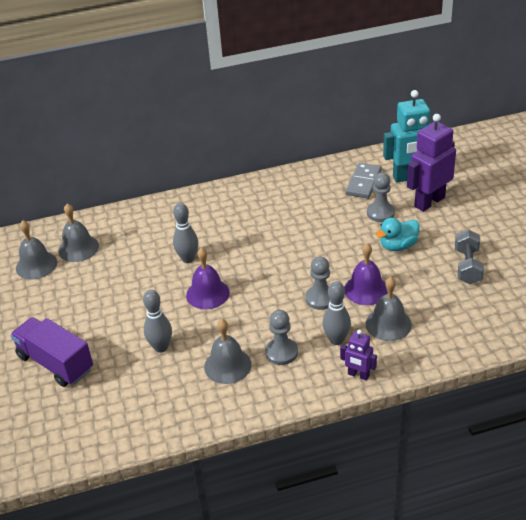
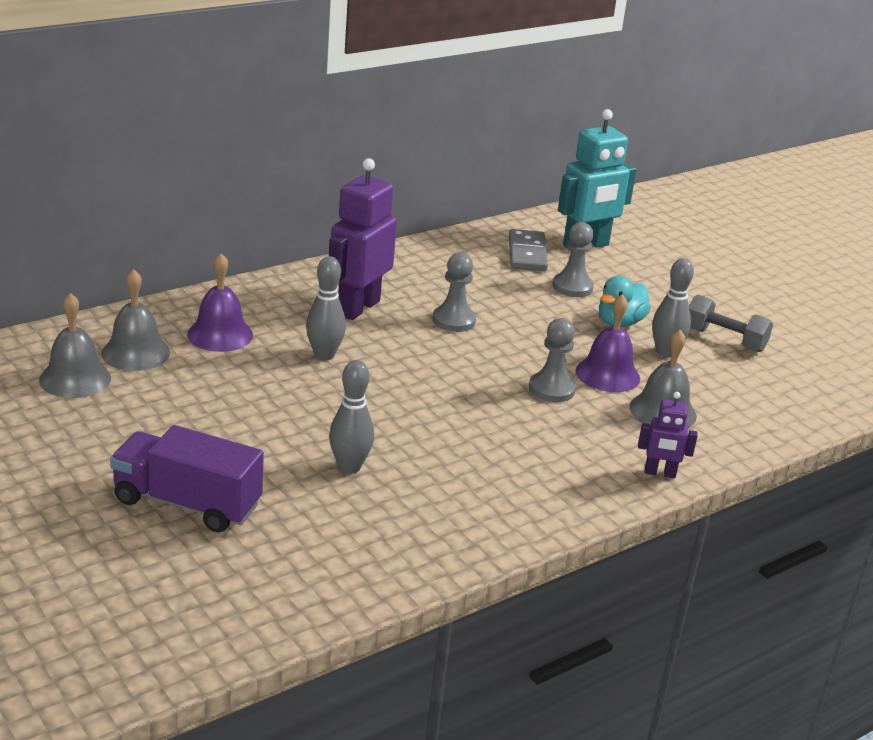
camera: 25 degrees left, 10 degrees down
(207, 293) = (381, 395): purple bell -> purple bell (220, 334)
(227, 365) = (466, 480): grey bell -> none
(281, 352) = (535, 457): grey pawn -> grey pawn (454, 320)
(336, 340) = (604, 435): grey bowling pin -> grey bowling pin (665, 352)
(429, 202) = (629, 271): purple robot -> purple robot (358, 307)
(467, 266) = (724, 340): grey dumbbell -> grey dumbbell turned 45 degrees counterclockwise

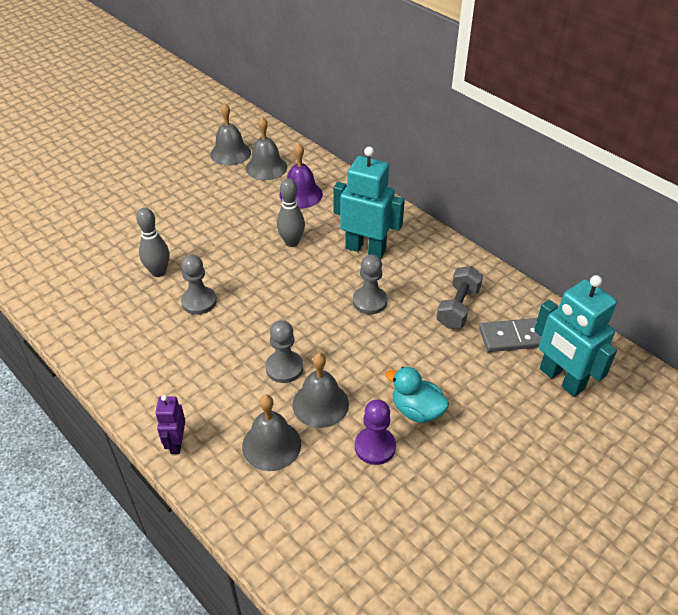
camera: 85 degrees right, 15 degrees up
(187, 503) = (113, 215): purple truck -> none
(358, 307) = (365, 249): purple robot -> turquoise robot
(572, 287) = (468, 373): grey pawn -> grey pawn (199, 301)
(607, 374) = (320, 404): purple bell -> grey bell
(665, 352) = (375, 447): grey bowling pin -> purple pawn
(724, 340) = (421, 498): grey dumbbell -> grey dumbbell (458, 307)

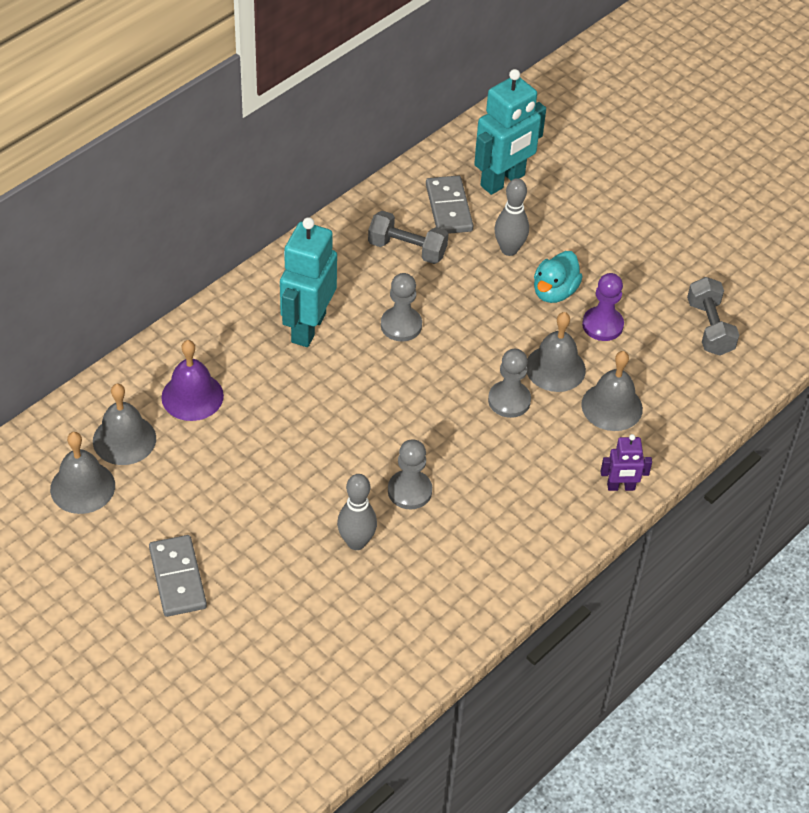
camera: 95 degrees left, 5 degrees up
(151, 192) = (178, 578): none -> grey domino
(291, 242) = (295, 402): grey bowling pin -> grey bowling pin (509, 249)
(374, 548) = (709, 328): none -> grey dumbbell

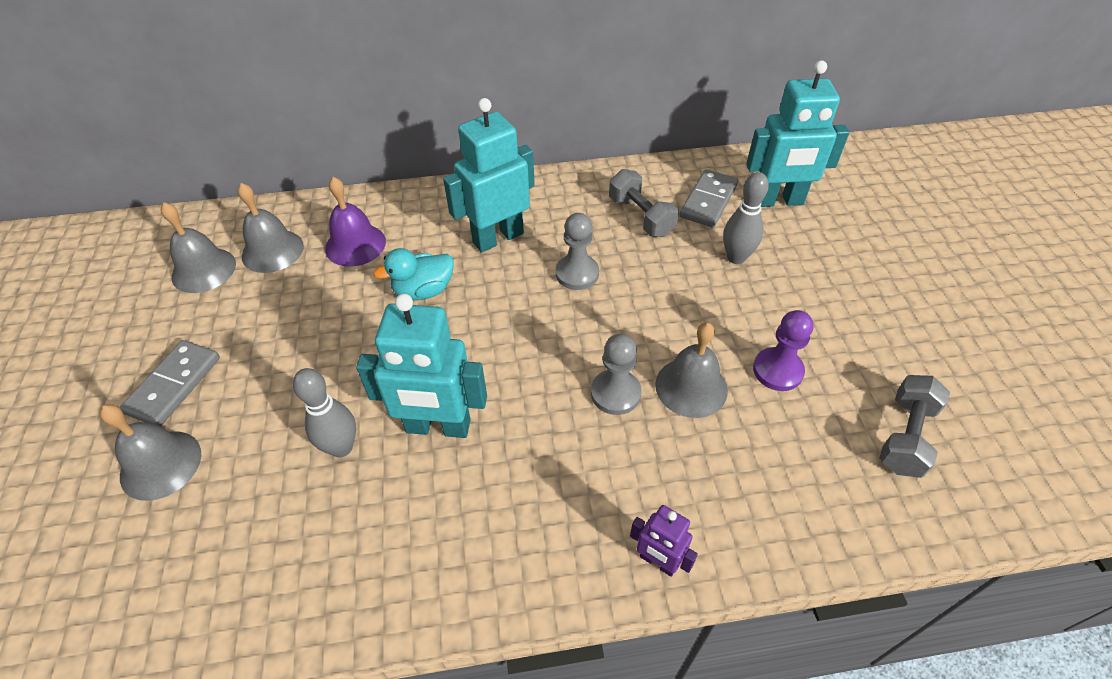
camera: 40 degrees right, 0 degrees up
(409, 491) = (438, 427): grey pawn -> turquoise robot
(554, 292) = (751, 314): turquoise duck -> turquoise duck (423, 291)
(612, 406) = (721, 461): grey bell -> grey bell (160, 464)

